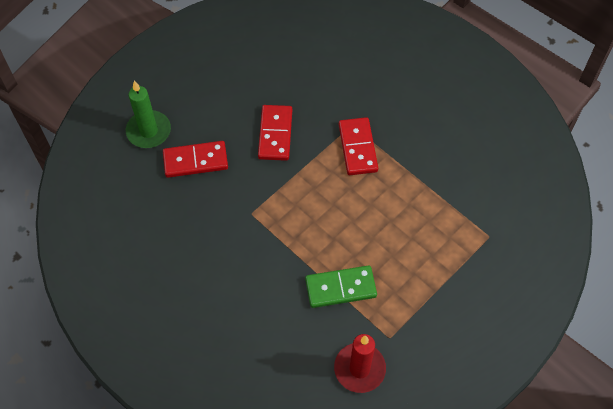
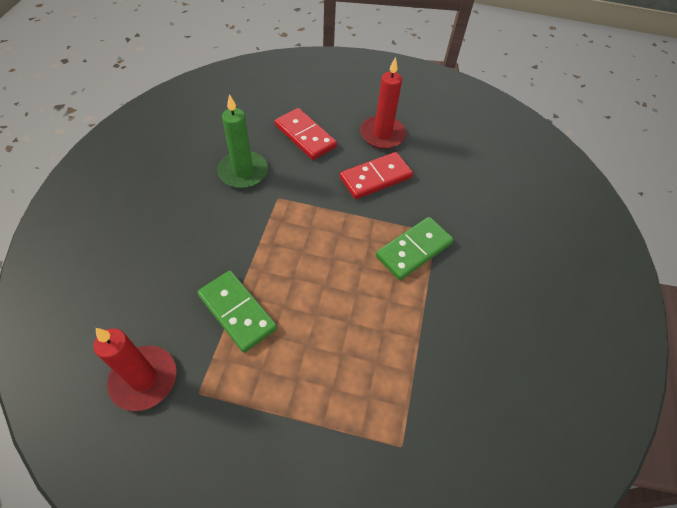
camera: 55 degrees right, 5 degrees down
(149, 131) = (312, 96): green candle -> green candle (243, 172)
(232, 103) = (382, 134): none -> red candle
(358, 148) = (414, 250): red domino -> green domino

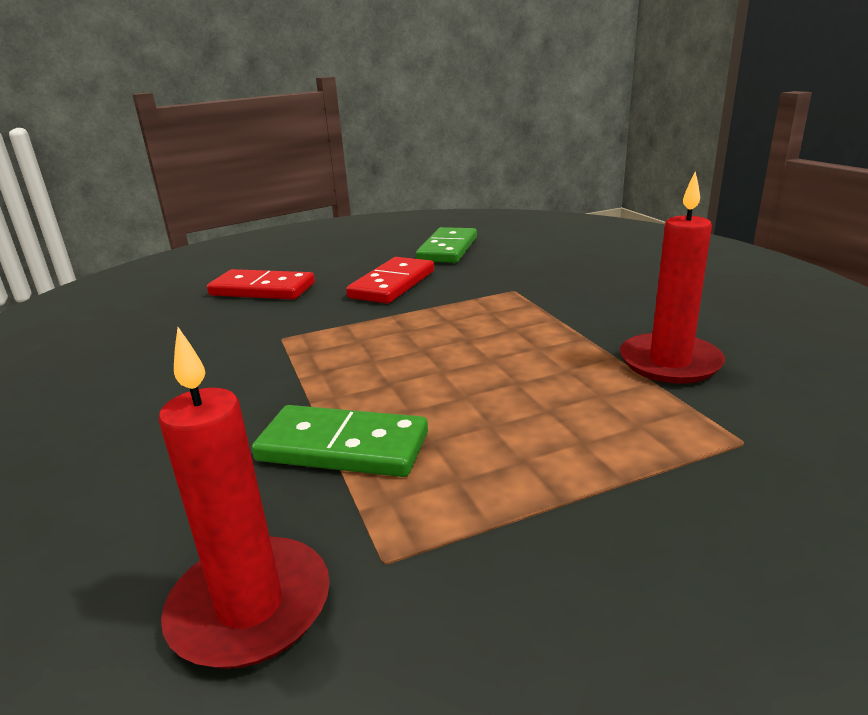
camera: 30 degrees left, 30 degrees down
(243, 172) = (202, 338): green candle -> none
(382, 134) = (360, 261): red candle -> red candle (670, 362)
(414, 250) = (509, 308): green domino -> green domino (448, 249)

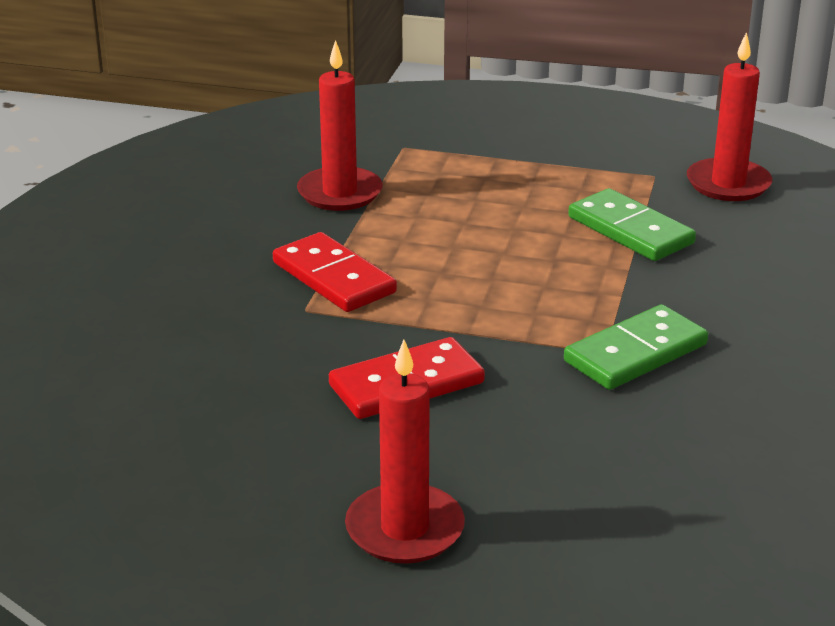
camera: 145 degrees left, 5 degrees up
(262, 289) = (569, 458): red domino -> red domino (333, 278)
(322, 252) = (405, 529): none -> red candle
(448, 249) = (238, 429): green domino -> green domino (635, 353)

